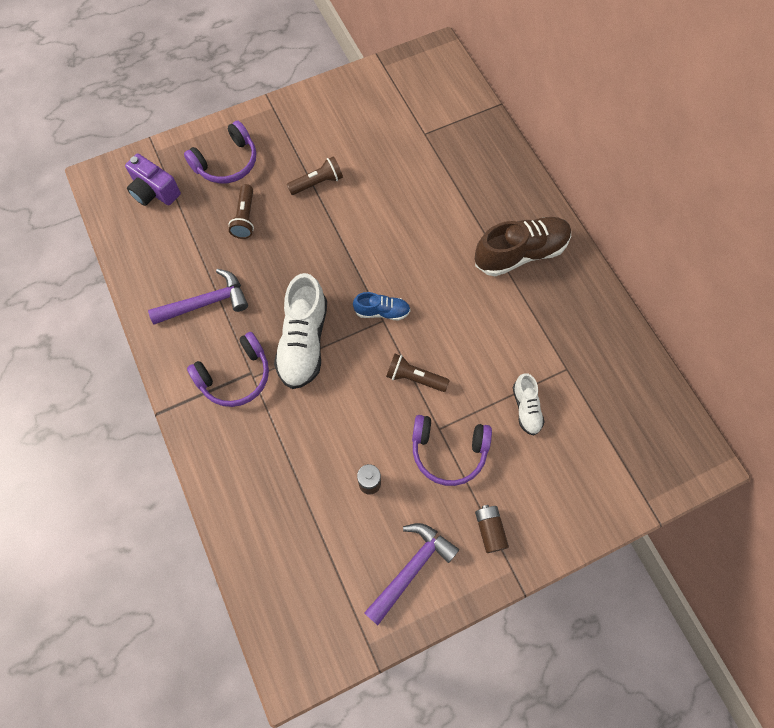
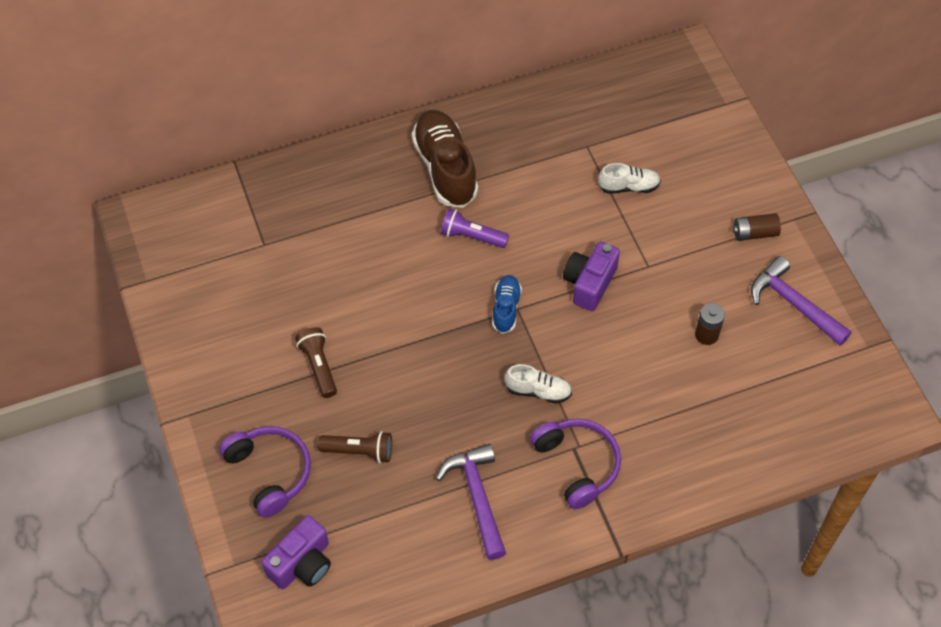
camera: 85 degrees left, 10 degrees down
(303, 342) = (538, 391): white shoe -> white shoe, size x0.53
(414, 378) = (589, 283): brown flashlight -> purple camera
(448, 451) = (673, 260): purple headphones -> none
(452, 279) = (472, 236): none -> purple flashlight

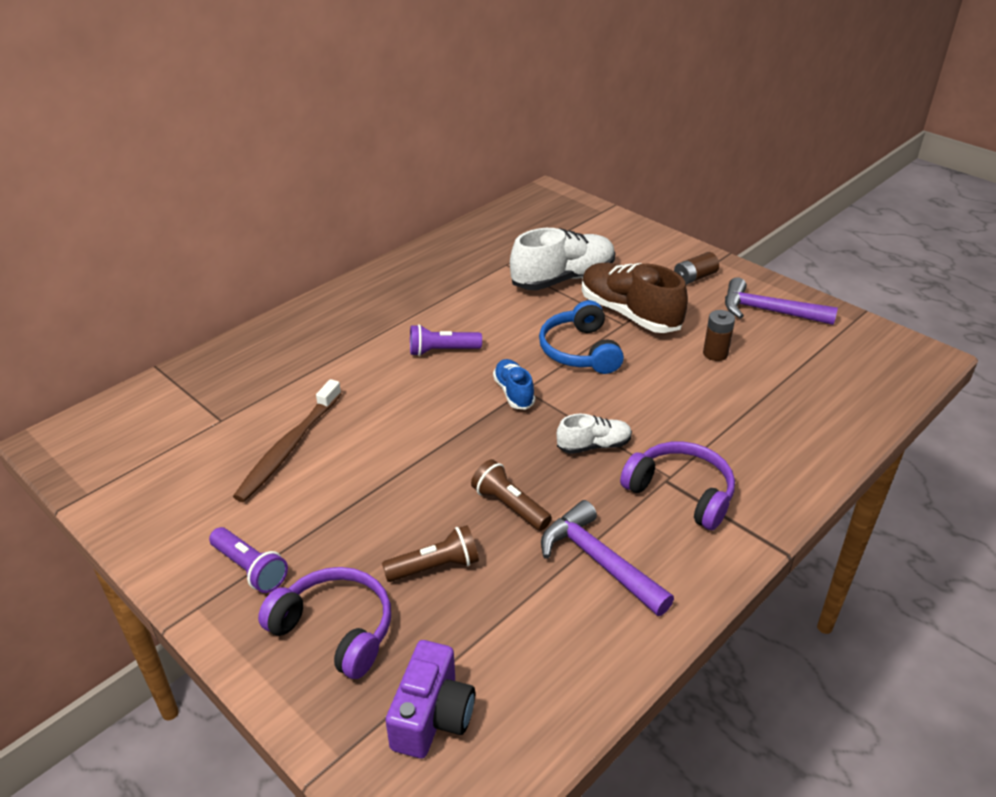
camera: 25 degrees left, 20 degrees down
(234, 397) = (250, 568): none -> purple flashlight
(303, 295) = (288, 448): none -> brown toothbrush
(318, 366) = (340, 504): brown flashlight -> brown flashlight (509, 506)
(445, 168) = (383, 312): brown shoe -> brown shoe (629, 314)
(589, 283) = (580, 351): purple camera -> blue headphones
(628, 186) = (563, 279): white shoe -> white shoe, size x1.89

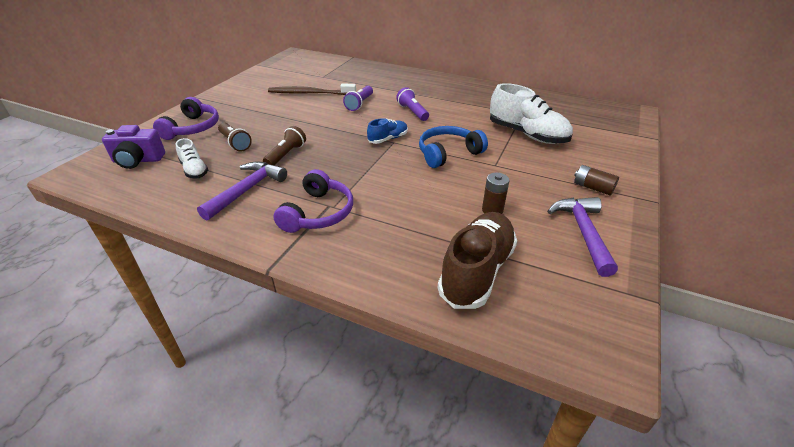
camera: 70 degrees right, 0 degrees up
(250, 568) = (228, 103): purple flashlight -> purple flashlight (359, 104)
(594, 445) = (351, 173): white shoe -> white shoe (194, 170)
(629, 314) = (510, 165): brown shoe -> brown shoe (477, 271)

